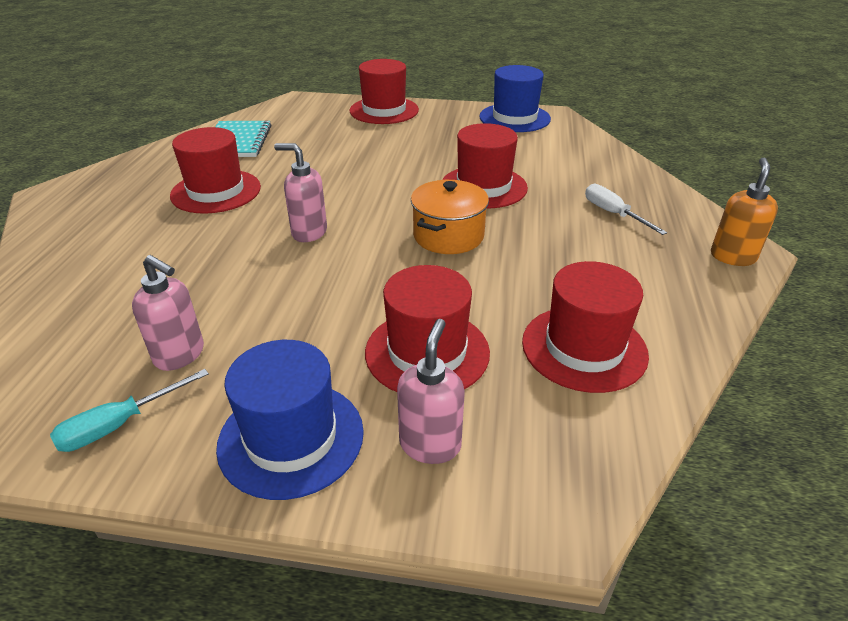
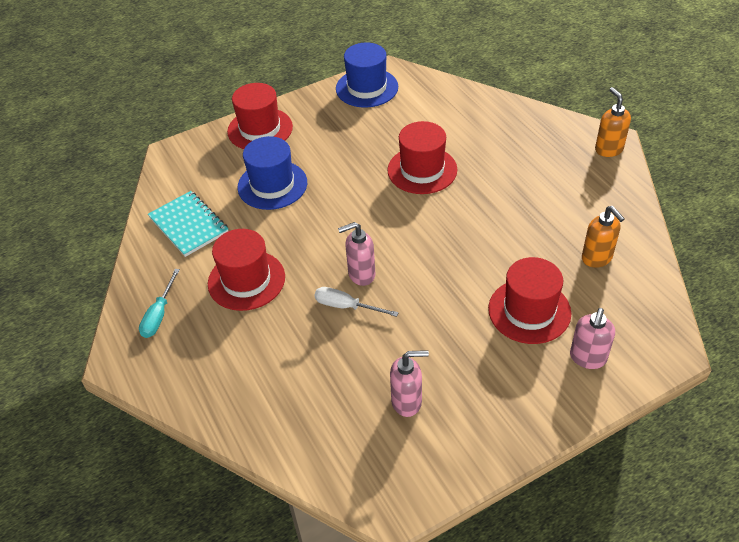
camera: 35 degrees left, 10 degrees up
(119, 425) = (435, 457): turquoise screwdriver -> turquoise screwdriver (159, 315)
(291, 438) = (525, 400): blue hat -> blue hat (272, 185)
(430, 444) = (587, 358): pink soap dispenser -> pink soap dispenser turned 135 degrees counterclockwise
(448, 236) = (448, 224): orange pot -> none
(584, 348) = (597, 258): red hat -> orange soap dispenser
(613, 214) = (520, 150): white screwdriver -> white screwdriver (346, 306)

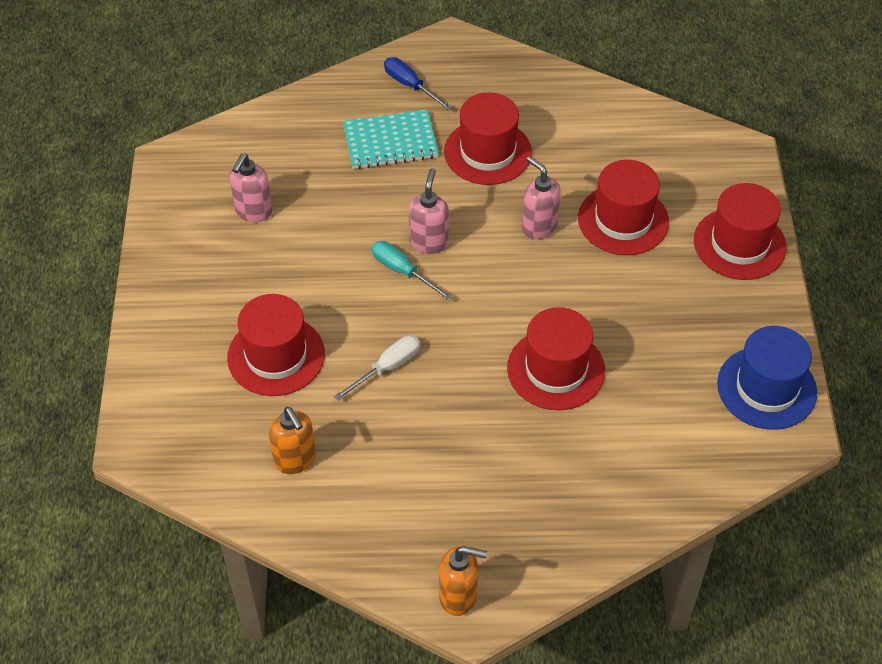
camera: 115 degrees right, 5 degrees up
(159, 315) = (488, 79): turquoise screwdriver -> turquoise screwdriver (402, 271)
(188, 225) = (602, 132): turquoise notebook -> turquoise notebook (390, 142)
(192, 365) = (410, 85): none -> blue screwdriver
(272, 185) = (623, 220): blue hat -> red hat
(346, 306) = (396, 214): white screwdriver -> white screwdriver (387, 367)
(587, 358) = (186, 370): pink soap dispenser -> pink soap dispenser (539, 226)
(597, 258) = (295, 460): orange soap dispenser -> orange soap dispenser turned 120 degrees counterclockwise

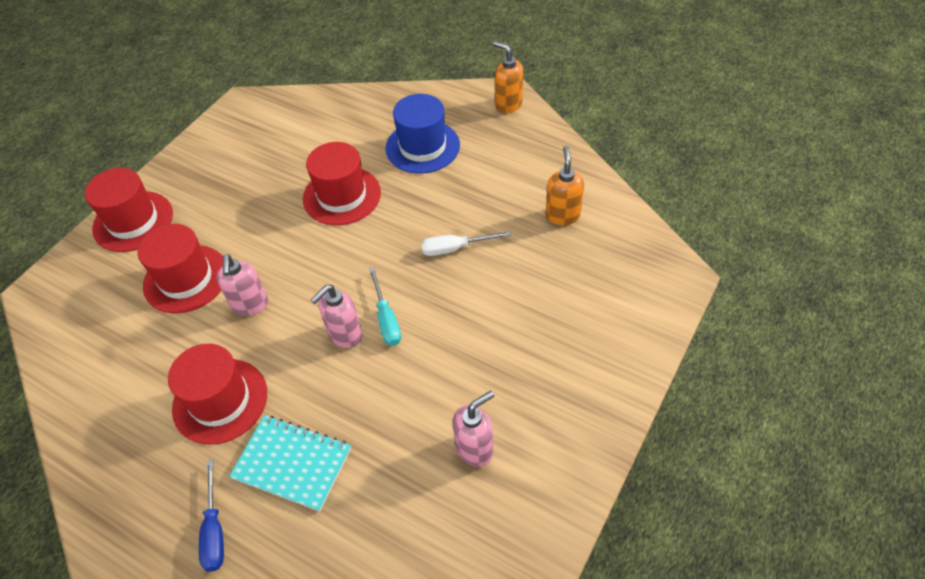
camera: 145 degrees left, 0 degrees up
(276, 356) = (534, 296): red hat -> none
(766, 388) = (229, 130): blue hat -> blue hat (422, 147)

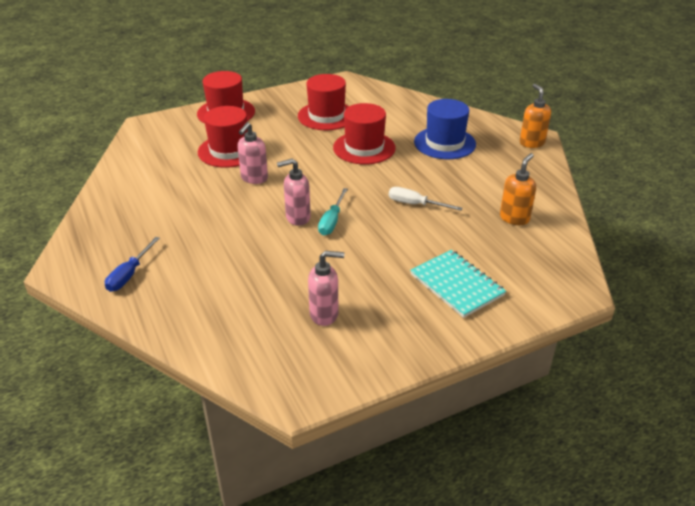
camera: 30 degrees right, 15 degrees down
(220, 400) = (192, 216): red hat -> red hat (326, 116)
(292, 463) = (203, 265): turquoise notebook -> turquoise notebook (456, 285)

